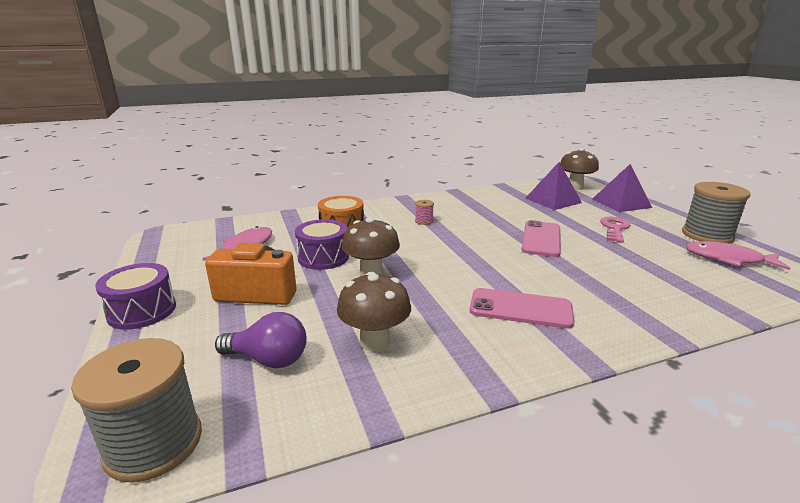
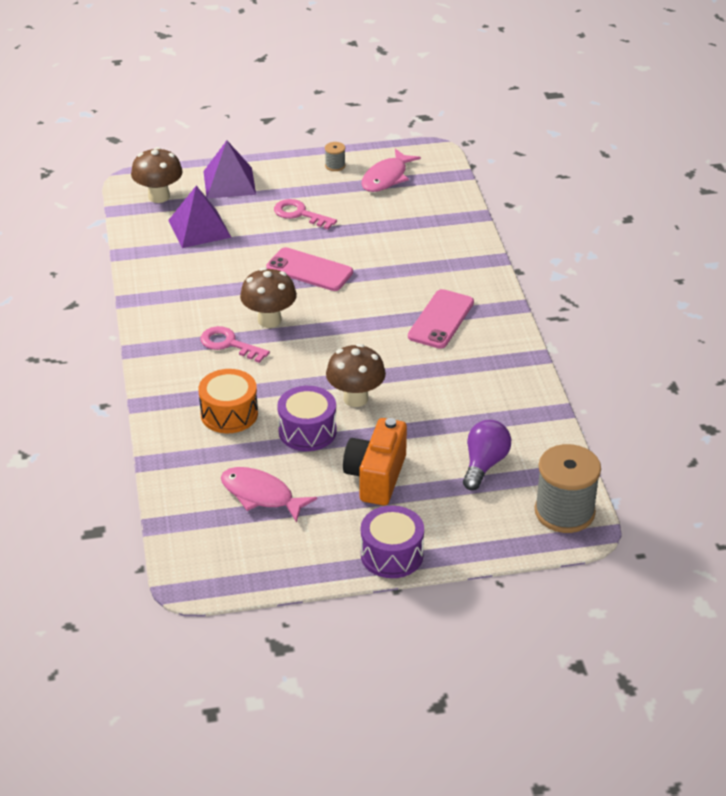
camera: 80 degrees left, 15 degrees up
(375, 342) = (472, 406): brown mushroom -> brown mushroom (269, 320)
(424, 221) = (229, 344): pink spool -> pink key
(707, 235) = (335, 165): grey spool -> grey spool, size x0.43

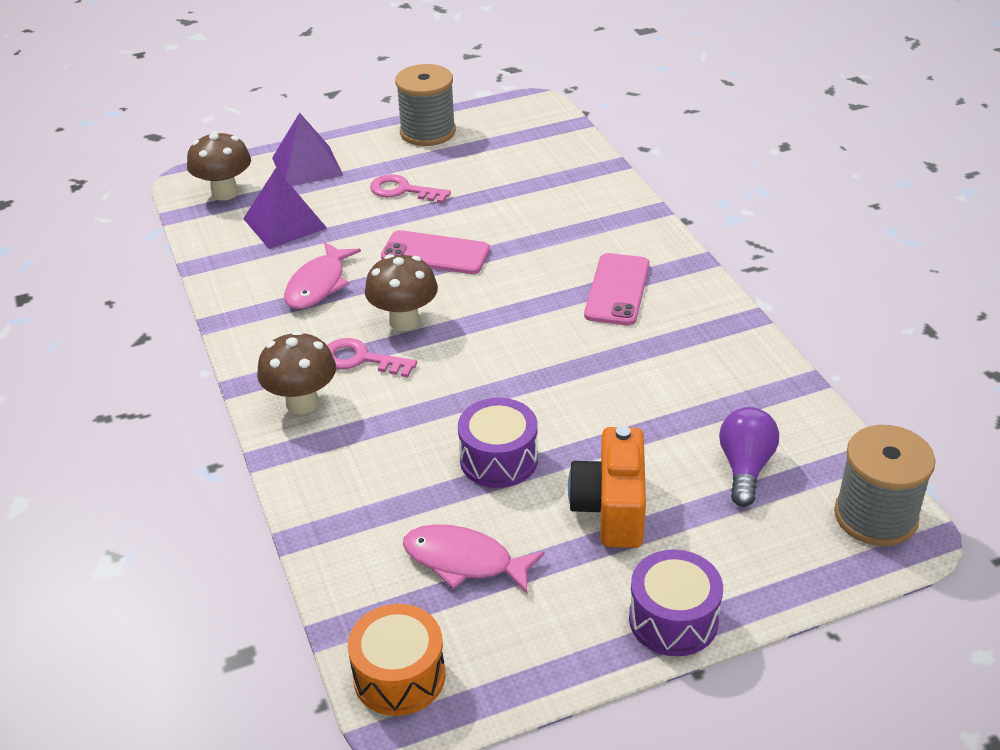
camera: 10 degrees left, 0 degrees up
(229, 414) = (387, 452): orange drum -> orange drum (399, 676)
(335, 165) = (427, 132): grey spool -> grey spool, size x2.31
(355, 398) = (547, 405): brown mushroom -> brown mushroom (302, 403)
(386, 178) = (492, 137): pink fish -> pink fish (318, 285)

